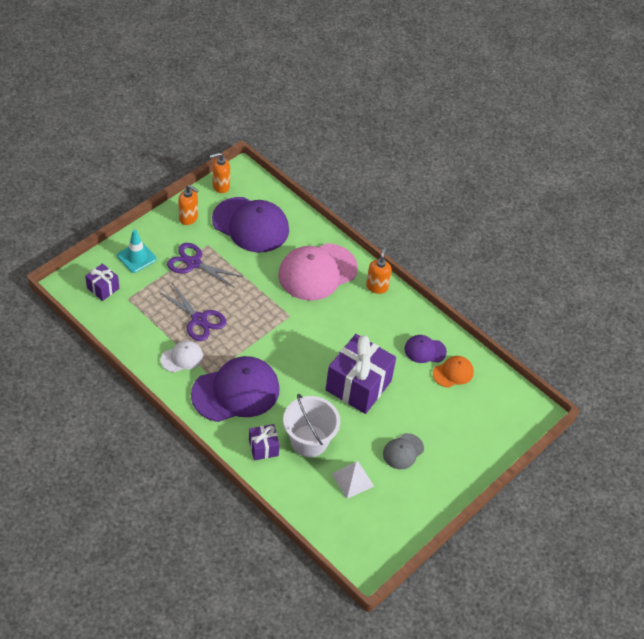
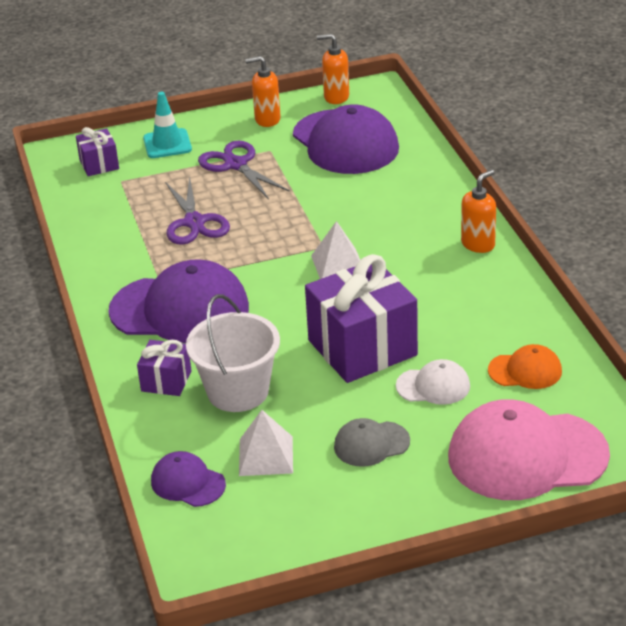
camera: 35 degrees right, 15 degrees down
(182, 358) = (138, 256): white cap -> white cap (433, 386)
(188, 218) = (267, 120): orange soap dispenser -> orange soap dispenser turned 120 degrees clockwise
(307, 327) = (338, 264): none -> white pyramid
(317, 272) = (400, 209): pink cap -> pink cap (526, 456)
(425, 350) = (498, 333): purple cap -> purple cap (187, 483)

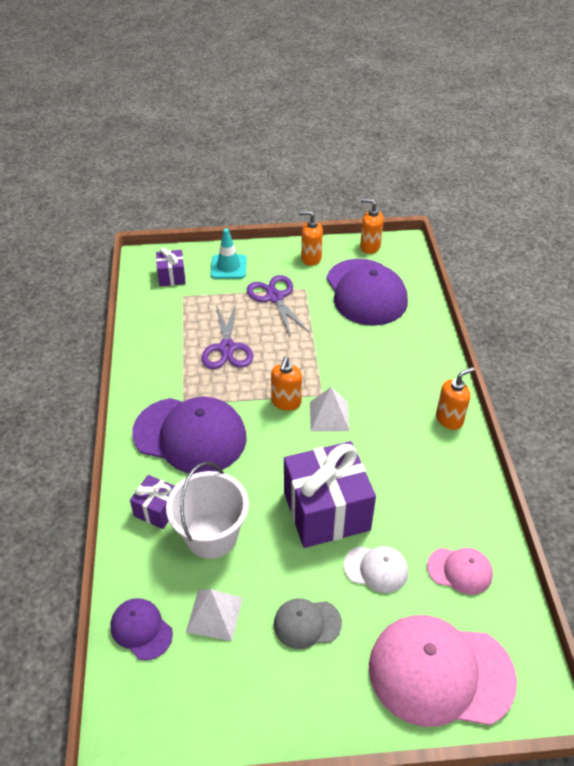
camera: 10 degrees right, 10 degrees up
(283, 260) = (286, 402): none -> orange soap dispenser
(525, 371) = (460, 570): orange cap -> pink cap

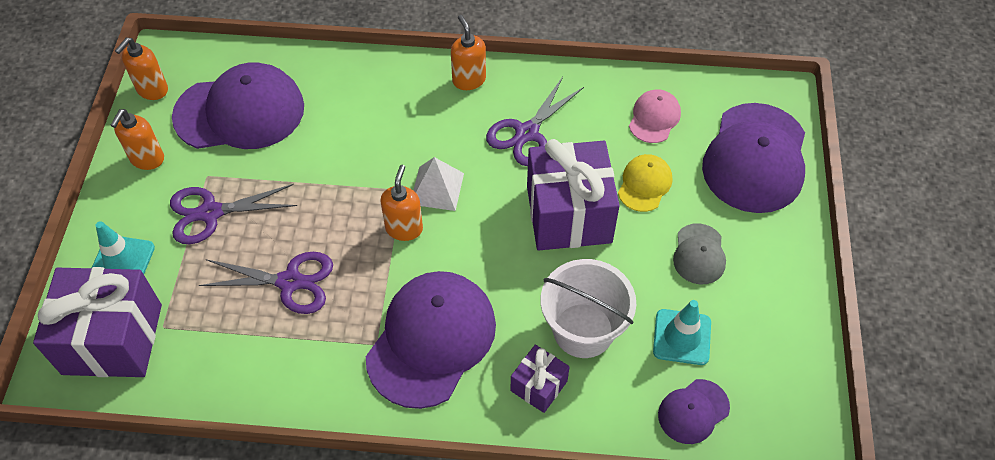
camera: 80 degrees left, 10 degrees up
(172, 276) = (112, 339): purple gift -> purple gift, size x2.03
(214, 614) = (682, 337): white pyramid -> turquoise traffic cone
(286, 402) = (404, 228): orange soap dispenser -> orange soap dispenser turned 105 degrees counterclockwise
(376, 569) = (644, 184): white cap -> yellow cap
(405, 469) = (527, 133): none -> purple scissors
(440, 672) = (755, 158): pink cap -> purple cap

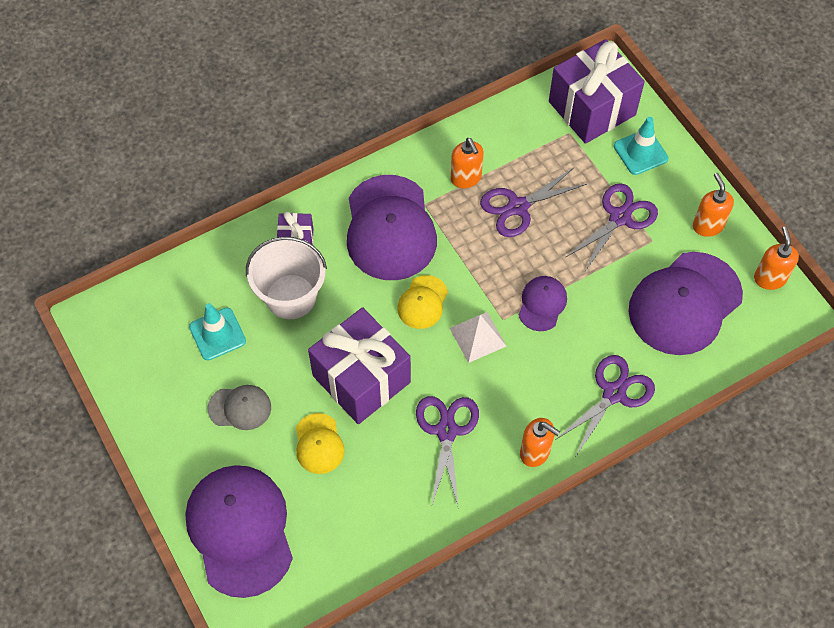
camera: 145 degrees right, 5 degrees up
(367, 83) = (614, 393): none -> purple scissors
(404, 228) = (474, 291): orange soap dispenser -> orange soap dispenser (466, 178)
(460, 247) = (422, 302): none -> yellow cap
(654, 118) = (350, 517): pink cap -> none
(693, 411) = (181, 287): purple cap -> purple cap (542, 304)
(699, 254) = (240, 408): grey cap -> grey cap turned 120 degrees clockwise

